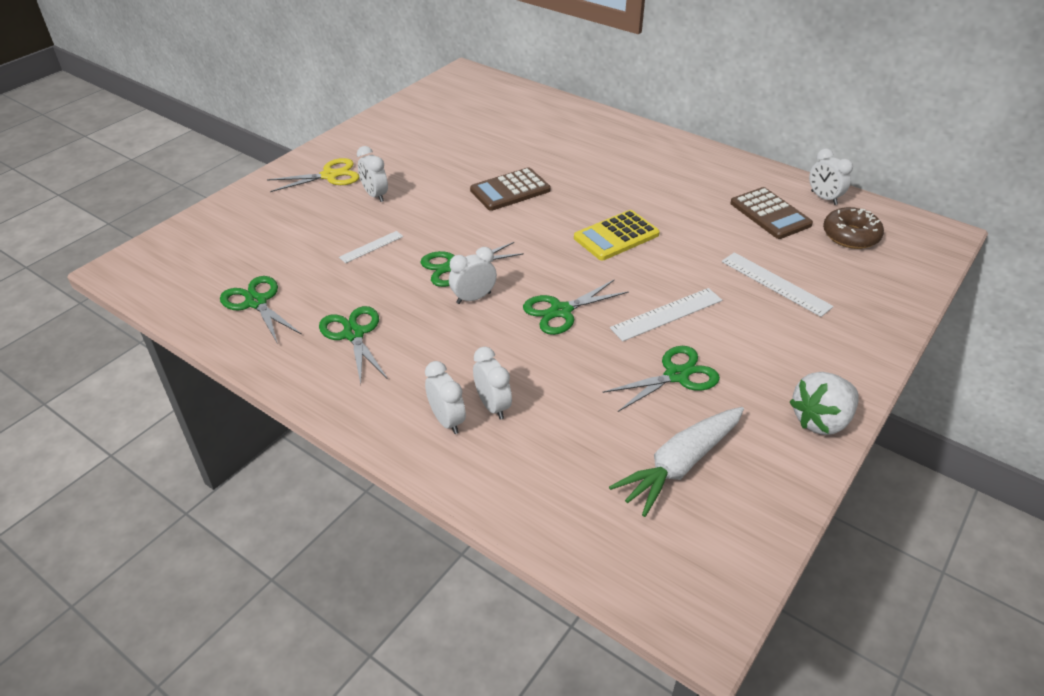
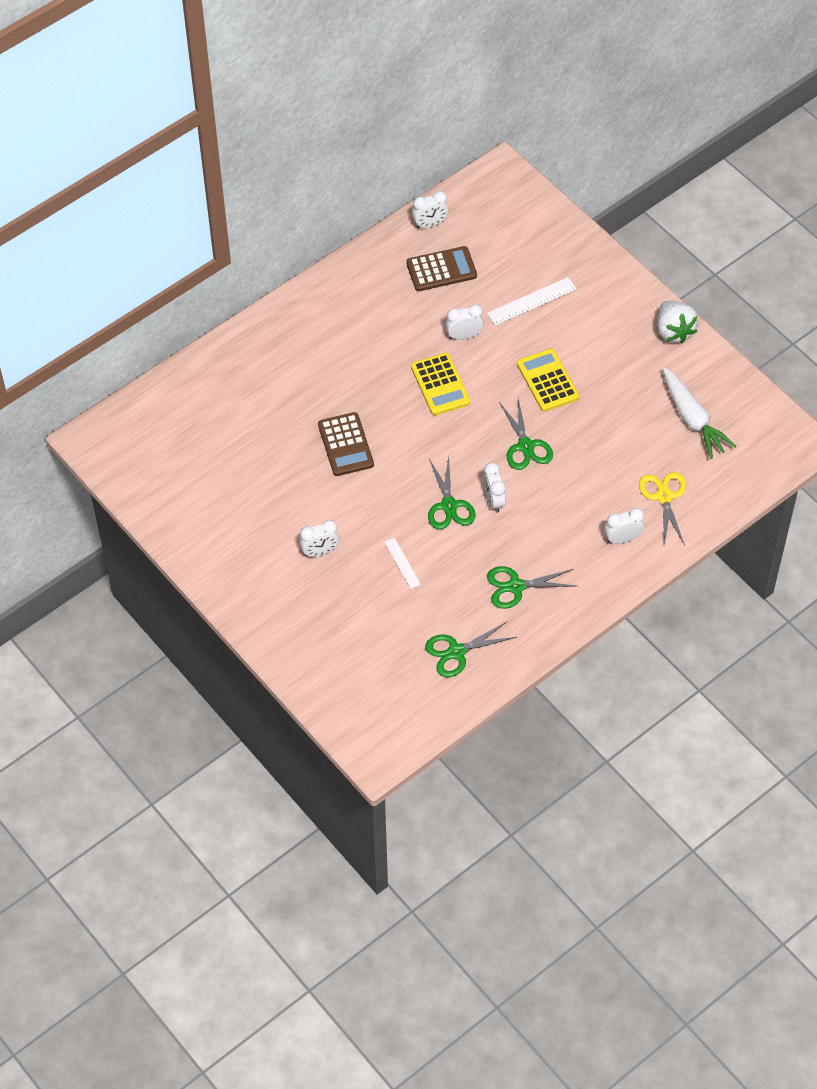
camera: 75 degrees left, 15 degrees up
(329, 176) = (272, 586): yellow scissors -> yellow scissors (664, 497)
(493, 406) = (615, 510): white clock -> white clock (464, 336)
(666, 314) = (547, 381): white ruler -> yellow calculator
(676, 375) = (613, 395): green scissors -> none
(850, 236) = (487, 229): brown donut -> none

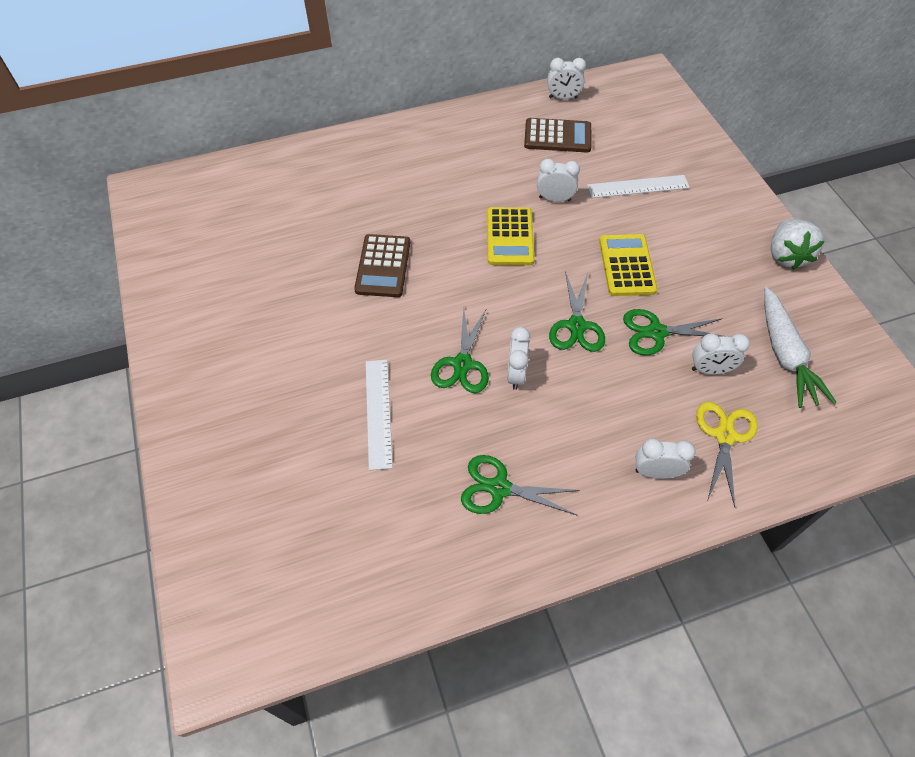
camera: 20 degrees right, 0 degrees up
(320, 551) = (295, 369): white clock -> white clock (710, 370)
(402, 563) = (379, 412): white ruler -> white ruler, size x1.64
(457, 652) = (389, 550): green scissors -> green scissors (656, 332)

